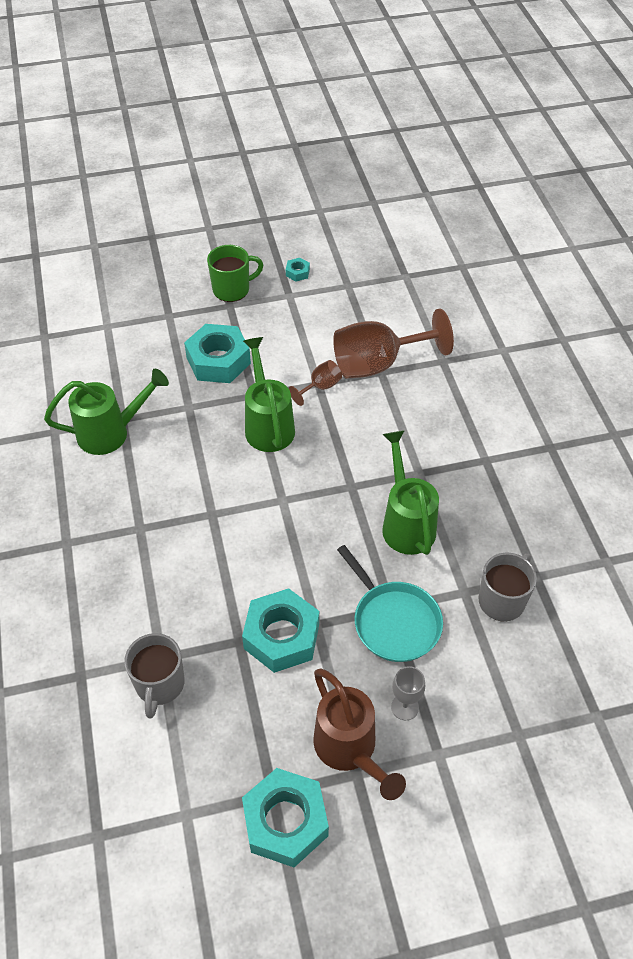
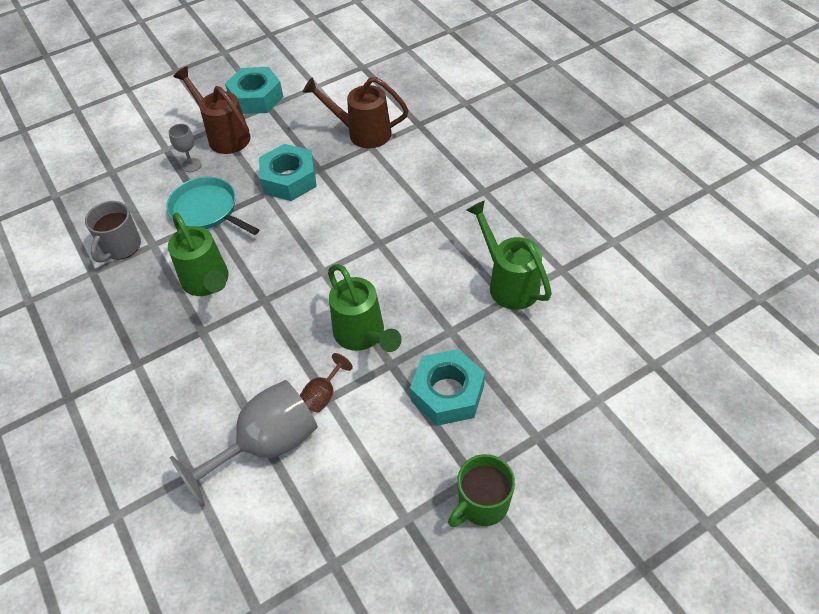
camera: 165 degrees right, 0 degrees up
(110, 433) = (509, 283): green watering can -> green watering can turned 90 degrees clockwise
(159, 685) = (363, 133): grey mug -> brown watering can
(297, 272) = (409, 565): turquoise nut -> none
(377, 364) = (267, 445): brown goblet -> grey goblet

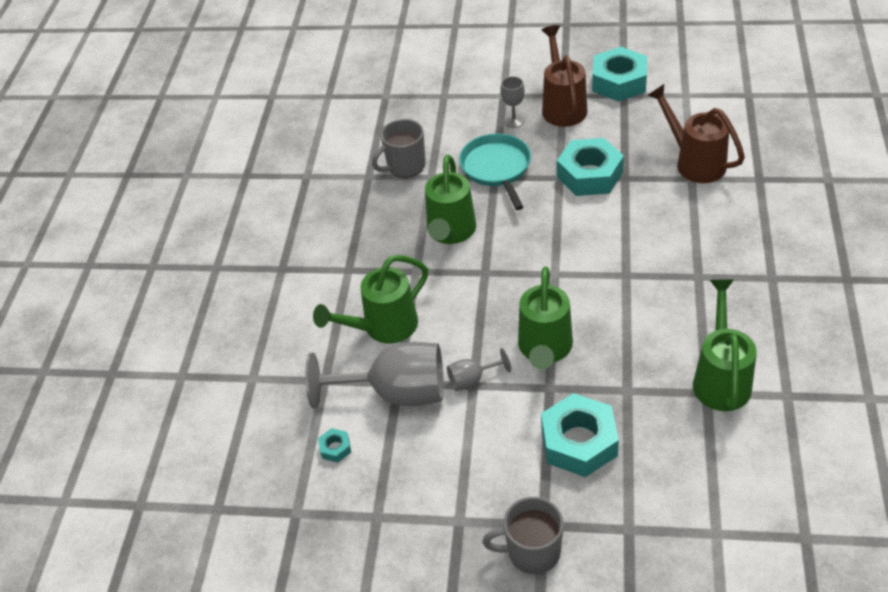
camera: 40 degrees right, 5 degrees down
(210, 395) = (383, 327): none -> green watering can
(248, 528) = (335, 448): none -> turquoise nut
(323, 394) = (472, 380): brown goblet -> grey goblet
(482, 504) = (532, 551): green mug -> grey mug

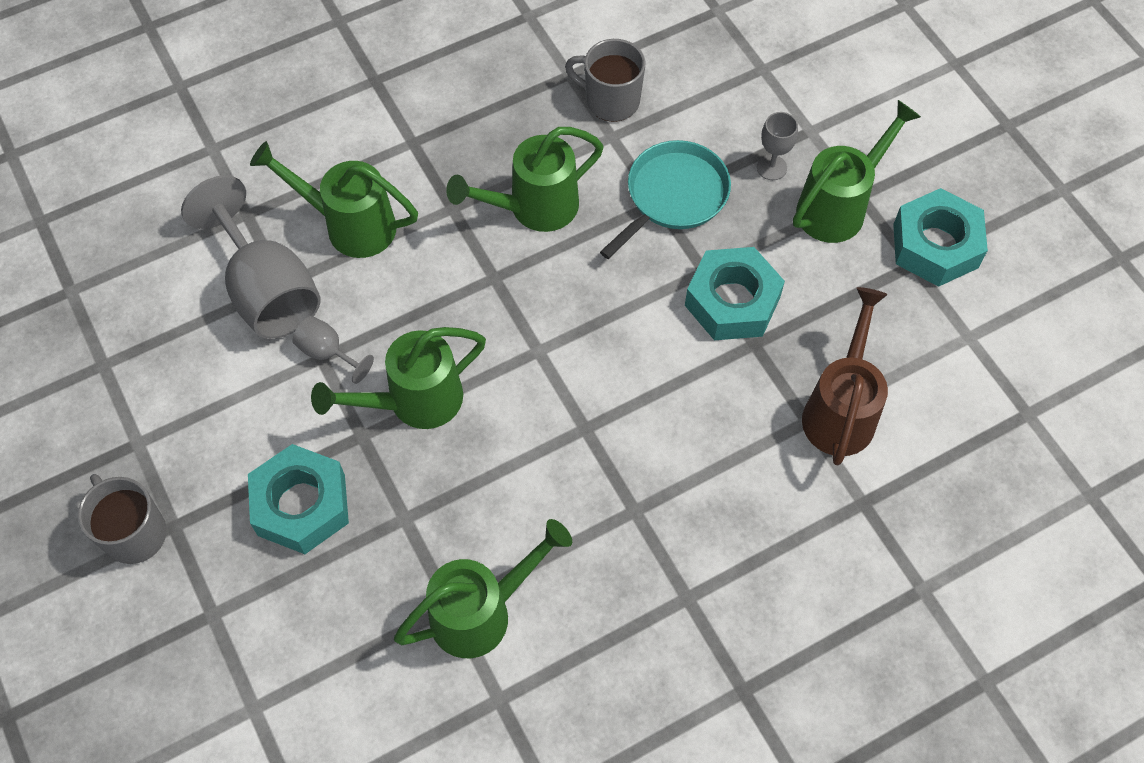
camera: 50 degrees right, 15 degrees up
(335, 448) = (165, 277): turquoise nut -> none
(563, 106) = (838, 207): brown watering can -> green watering can

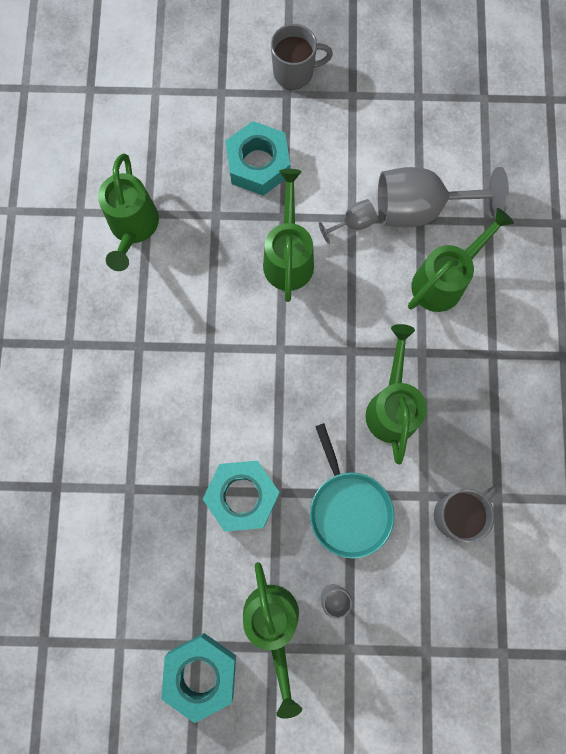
camera: 120 degrees right, 15 degrees up
(840, 410) = (123, 515): brown watering can -> none

